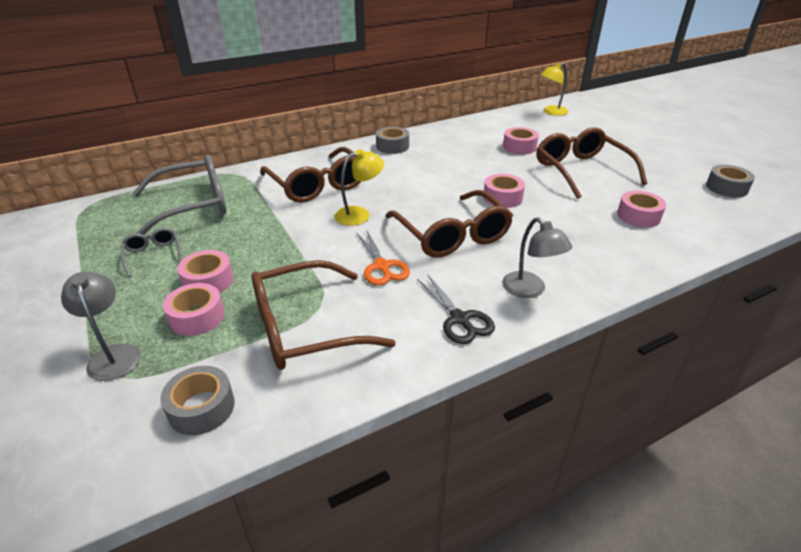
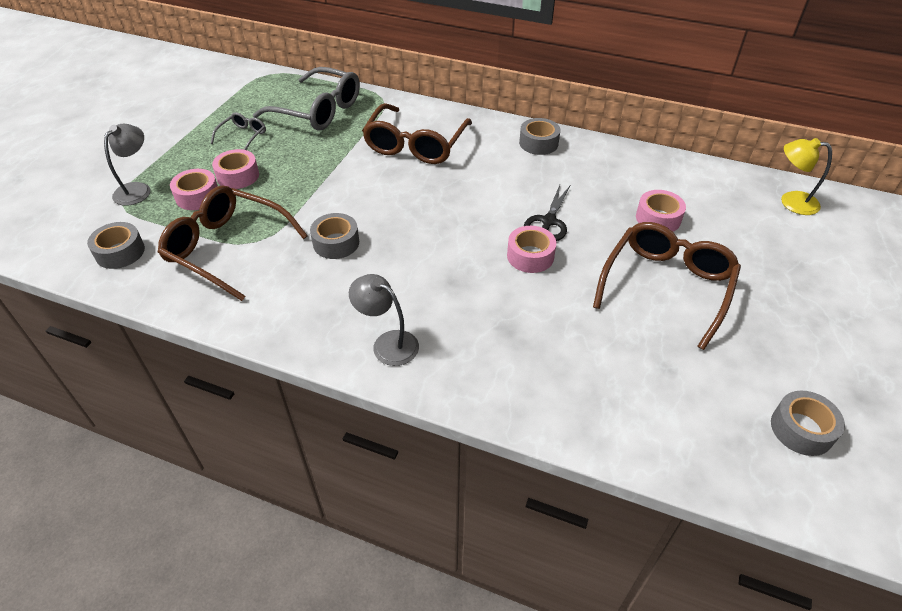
camera: 50 degrees right, 10 degrees up
(359, 214) = (397, 191): yellow lamp -> none
(382, 266) = (336, 243): orange scissors -> grey tape
(452, 235) = (424, 257): brown glasses -> none
(459, 319) = (307, 320): black scissors -> black scissors (548, 221)
(530, 290) = (387, 343): grey lamp -> grey lamp turned 105 degrees clockwise
(638, 216) = (617, 369): pink tape -> none

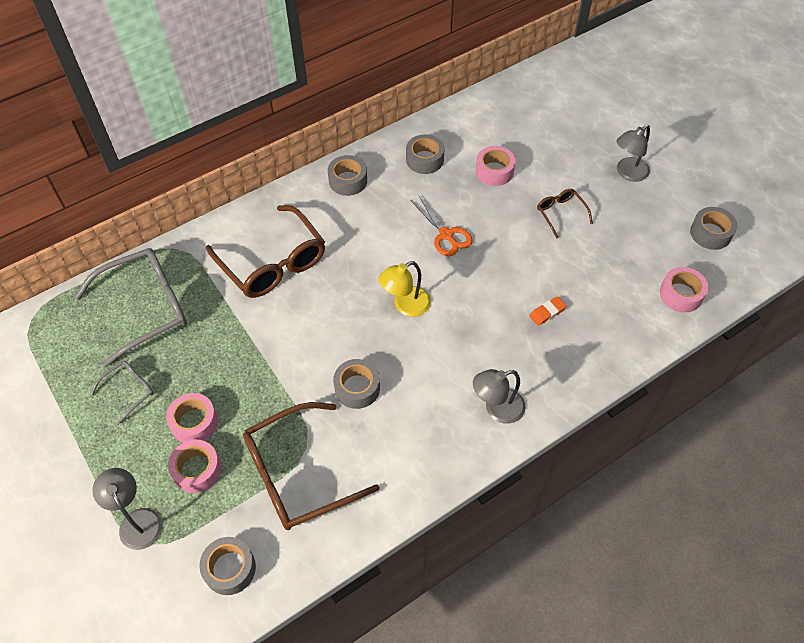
camera: 55 degrees left, 10 degrees up
(243, 136) = (129, 391): grey glasses -> grey glasses turned 75 degrees clockwise
(530, 256) = (474, 269): pink tape -> pink tape (681, 294)
(534, 330) = (547, 312): none -> orange eraser
(548, 221) = (446, 235): black scissors -> orange scissors
(614, 172) = (424, 159): none -> grey tape
(666, 286) = (560, 213): brown glasses -> brown glasses, size x0.48
(787, 315) = (627, 173): none -> grey lamp
(791, 201) = (535, 91): yellow lamp -> yellow lamp (405, 306)

